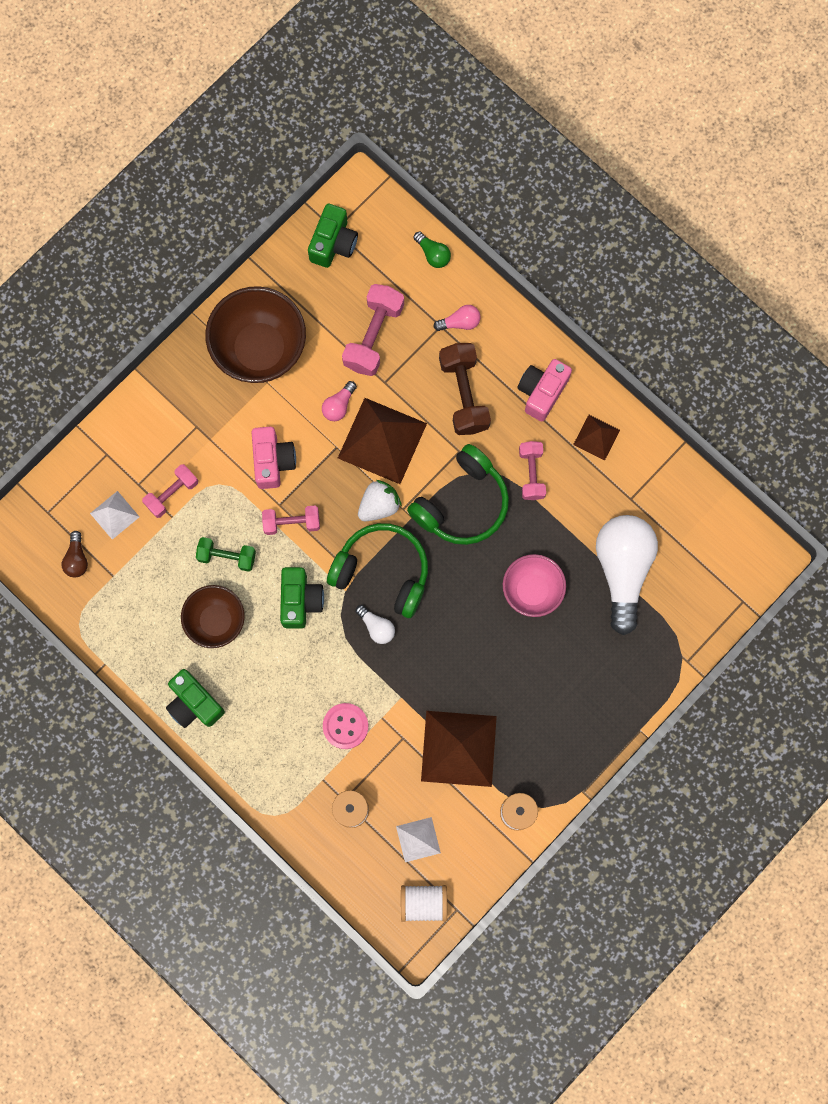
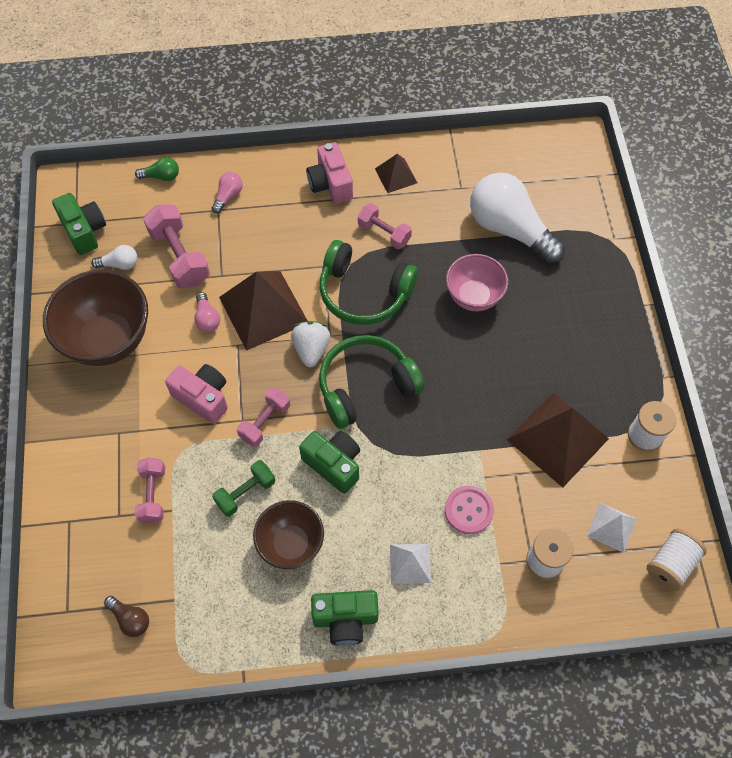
camera: 50 degrees left, 15 degrees down
(114, 515) = (124, 556): white pyramid -> white pyramid (410, 563)
(376, 627) = (406, 424): white light bulb -> white light bulb (119, 264)
(462, 503) = (364, 293): green headphones -> green headphones turned 120 degrees clockwise
(464, 394) = (283, 232): brown dumbbell -> none

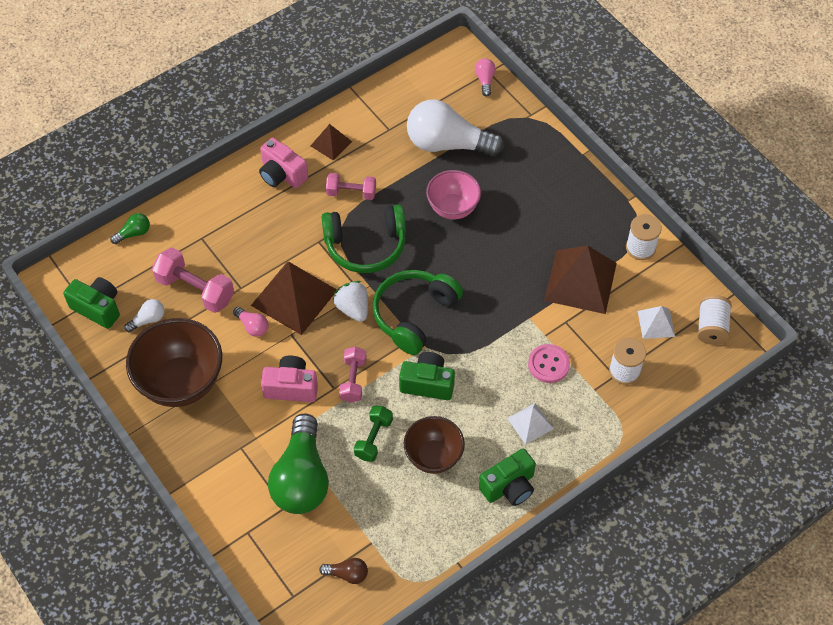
camera: 30 degrees left, 5 degrees down
(153, 495) = (301, 478): pink dumbbell -> green light bulb
(228, 196) = (203, 223): pink light bulb -> pink light bulb (485, 80)

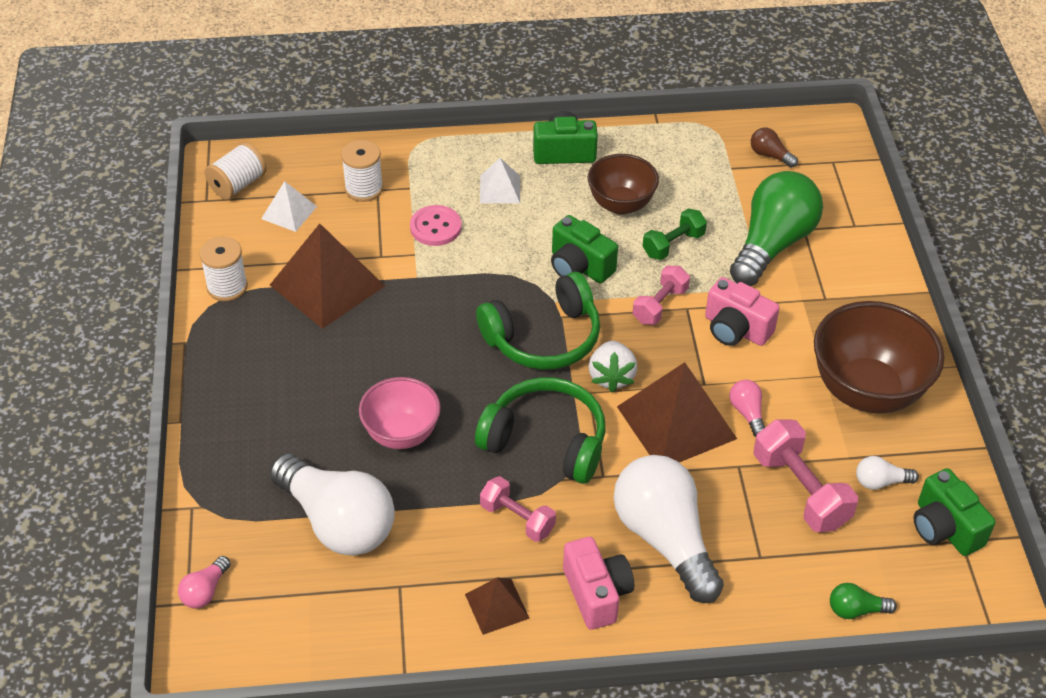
camera: 150 degrees left, 10 degrees down
(261, 221) = (665, 539): none -> white light bulb

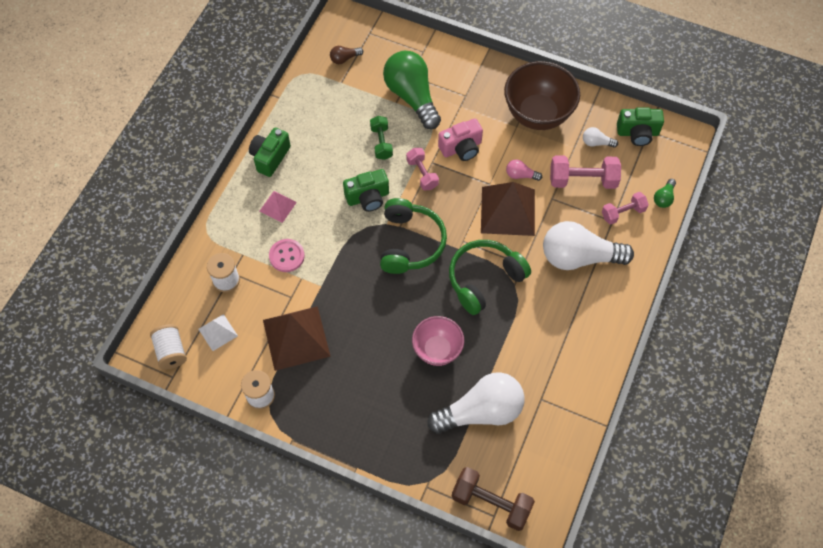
camera: 60 degrees left, 15 degrees up
(205, 591) = (491, 503): pink light bulb -> brown dumbbell
(497, 606) = (579, 357): brown pyramid -> none
(500, 189) = (278, 206): white pyramid -> pink pyramid
(517, 519) = (528, 319): pink dumbbell -> pink dumbbell (623, 213)
(596, 593) = (595, 306): pink camera -> none
(611, 377) = (458, 224): white strawberry -> none
(621, 204) = (333, 151): brown bowl -> none
(880, 482) = (596, 143): white light bulb -> white light bulb turned 75 degrees clockwise

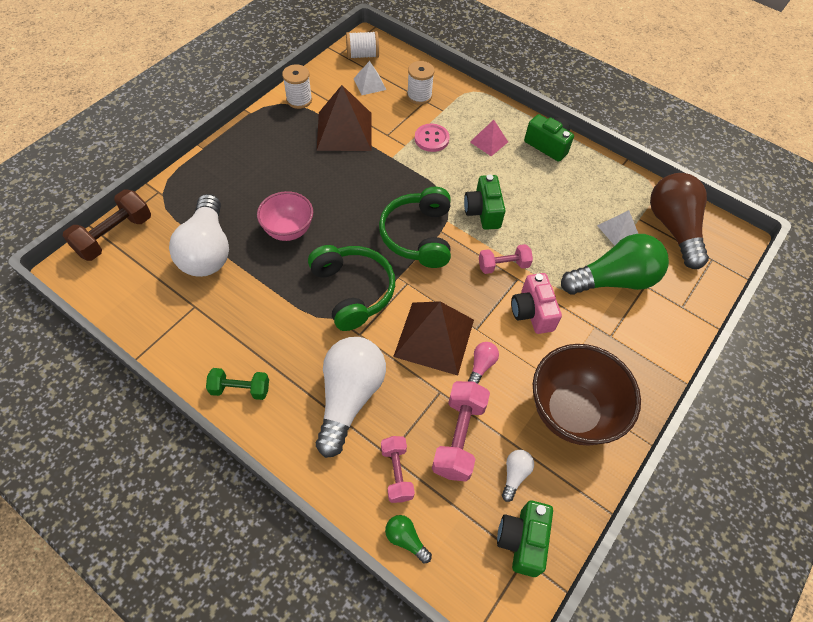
camera: 100 degrees right, 5 degrees down
(344, 59) = (673, 228): brown light bulb -> brown light bulb, size x2.39
(359, 97) = (618, 230): none -> white pyramid
(381, 143) = (551, 237): green dumbbell -> green dumbbell (240, 389)
(410, 243) = (418, 235): green headphones -> green headphones turned 75 degrees clockwise

